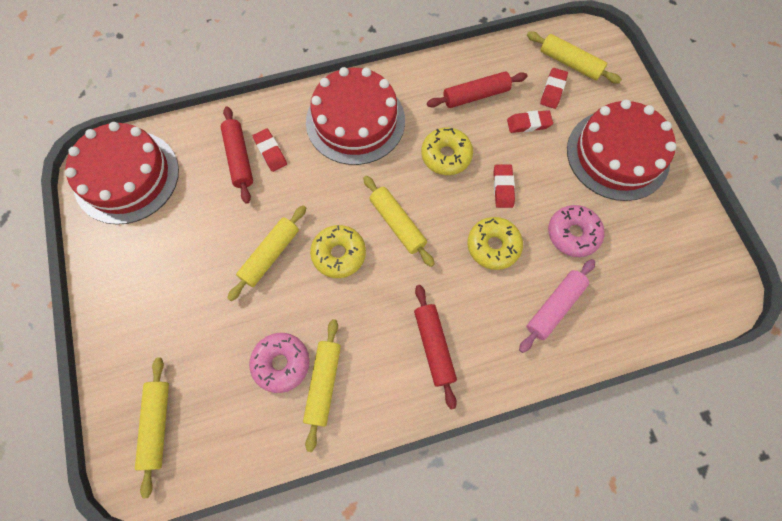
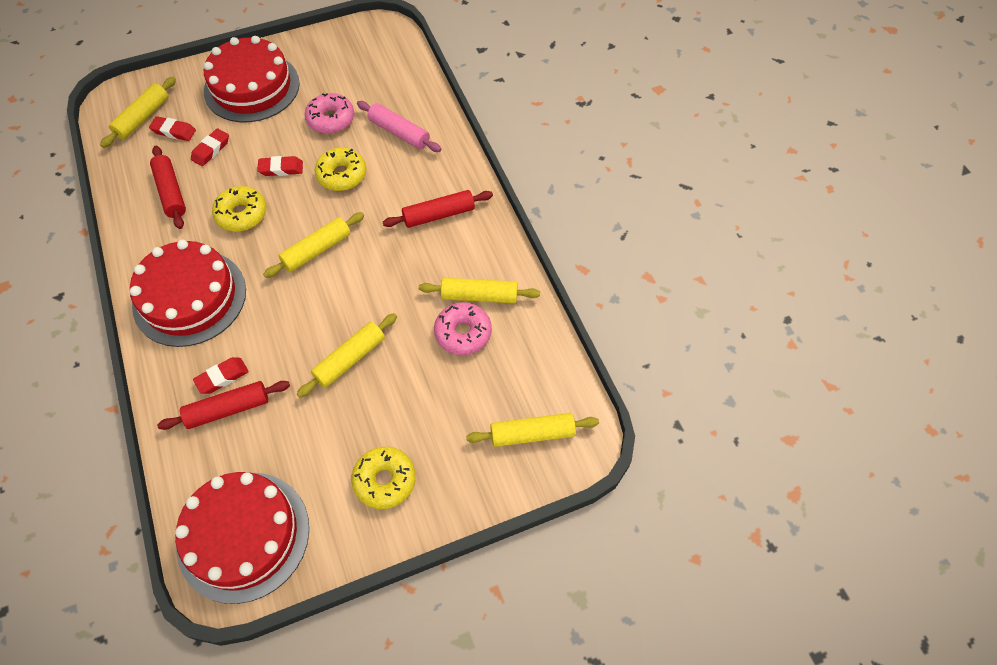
camera: 95 degrees left, 10 degrees down
(270, 255) = (350, 359): yellow rolling pin -> yellow rolling pin turned 75 degrees counterclockwise
(339, 254) = (349, 297): yellow donut -> yellow donut (385, 480)
(528, 124) = (211, 150): red eraser -> red eraser turned 45 degrees clockwise

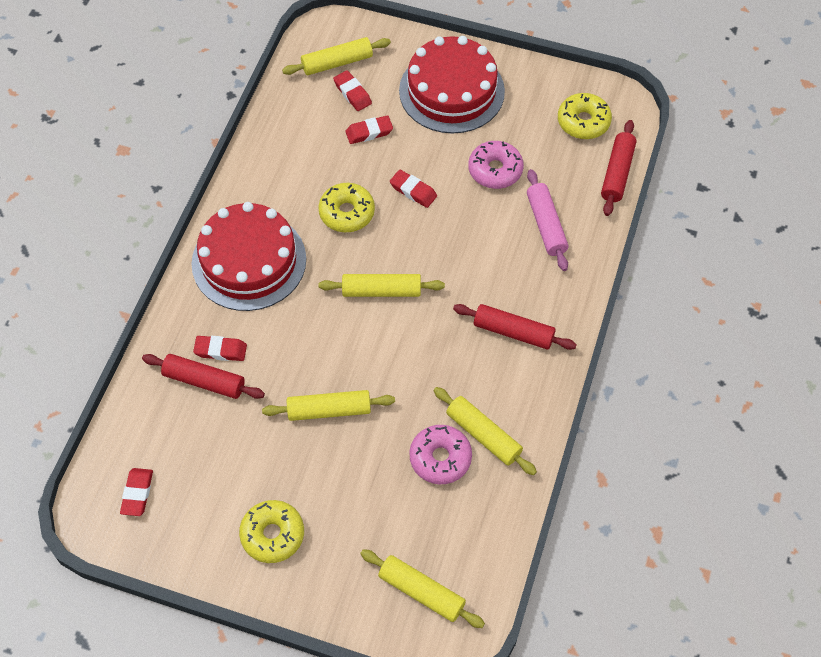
camera: 40 degrees right, 0 degrees up
(171, 192) = (306, 152): red rolling pin -> red rolling pin (617, 173)
(243, 535) = (137, 493): red cake -> red eraser
(342, 175) = (460, 233): yellow donut -> yellow donut (583, 122)

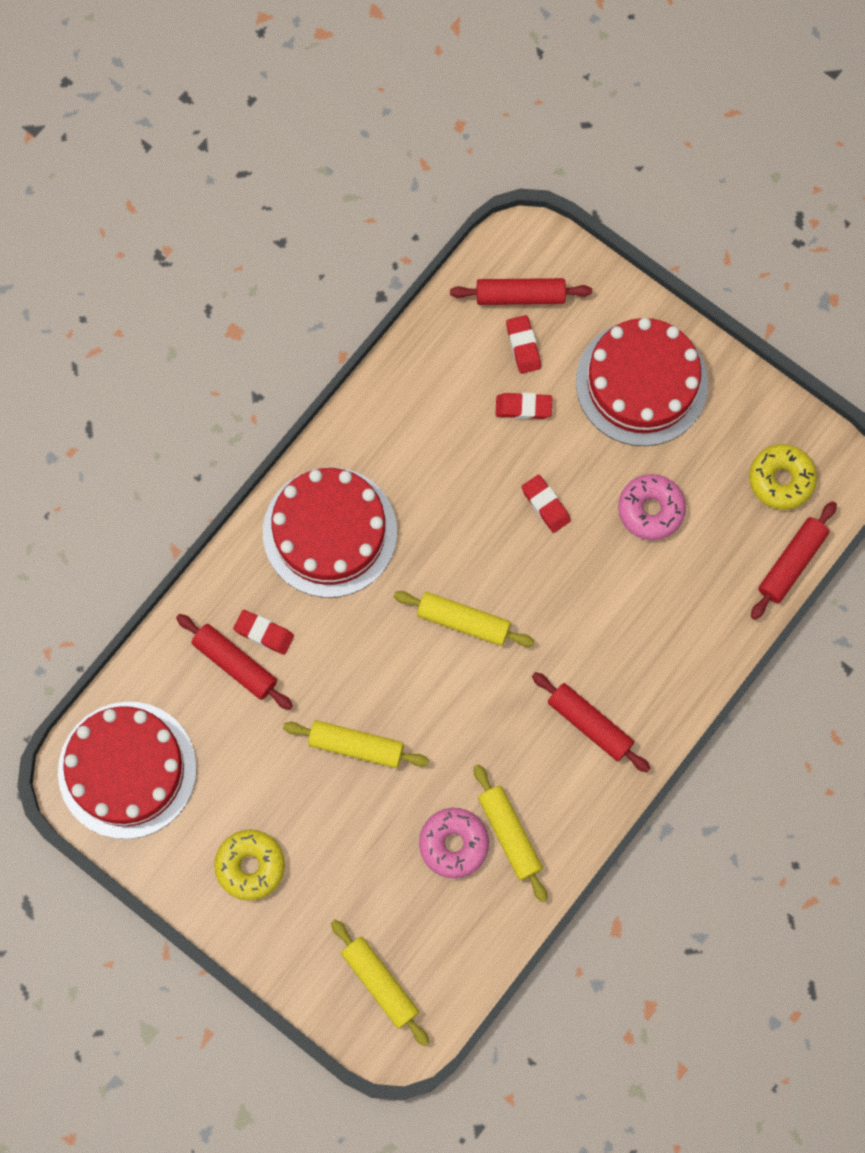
camera: 20 degrees right, 15 degrees up
(137, 493) = (127, 770): red eraser -> red cake
(337, 63) = (520, 296): yellow rolling pin -> red rolling pin
(347, 213) = (460, 507): yellow donut -> none
(546, 225) = (680, 603): pink rolling pin -> none

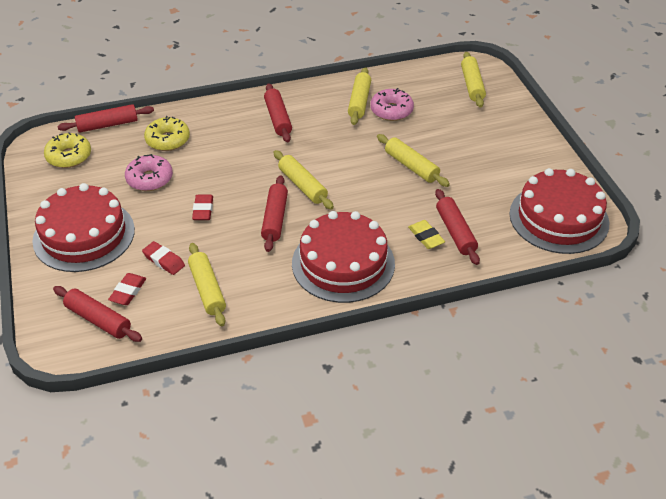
camera: 145 degrees left, 30 degrees down
(250, 866) = (510, 150): yellow donut -> yellow donut (168, 140)
(264, 633) = (426, 237): red eraser -> yellow eraser
(445, 402) = (207, 289): none -> yellow rolling pin
(454, 547) = (275, 219): none -> red rolling pin

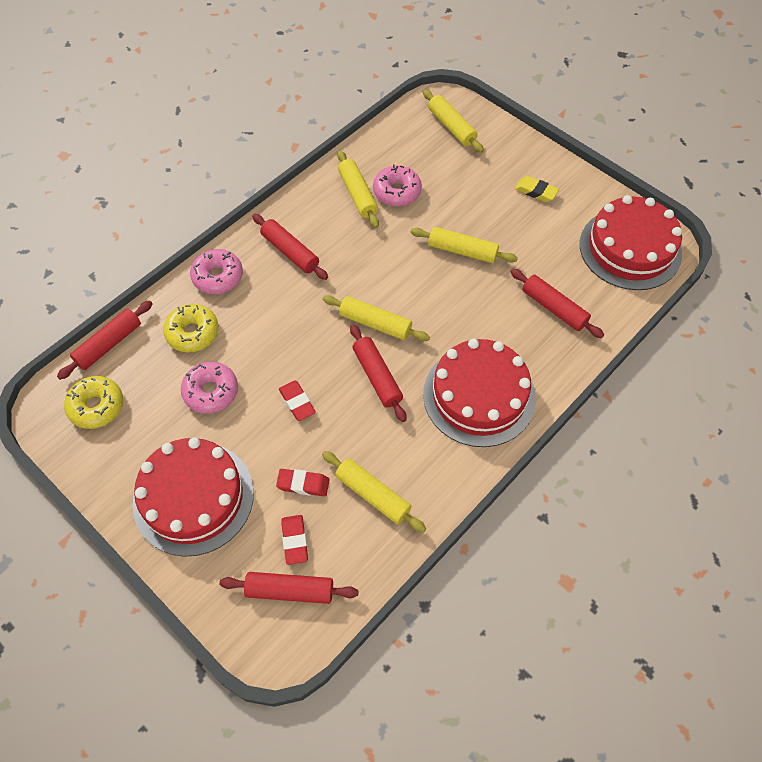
camera: 30 degrees left, 15 degrees up
(213, 114) = (218, 277): none -> pink donut
(426, 237) = (532, 327): yellow eraser -> yellow eraser (536, 191)

